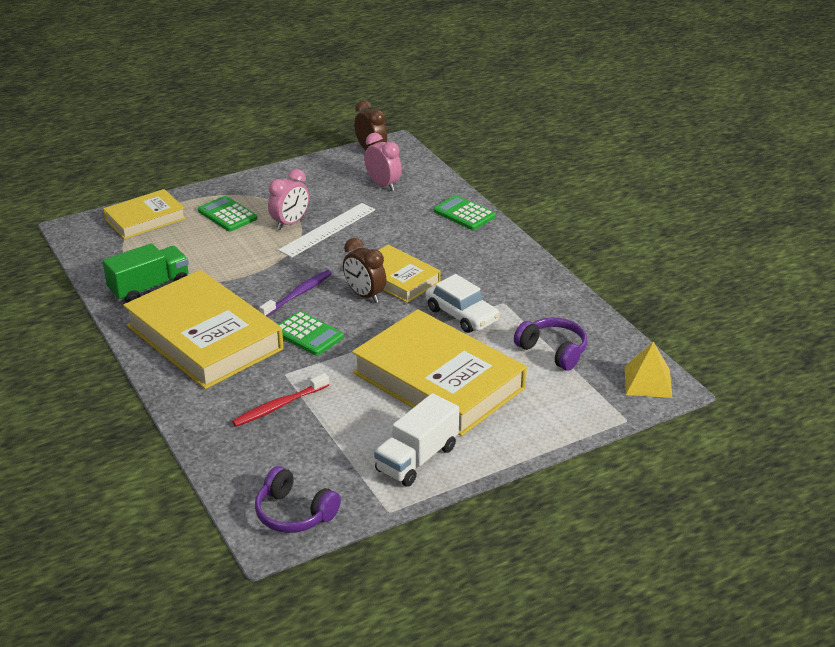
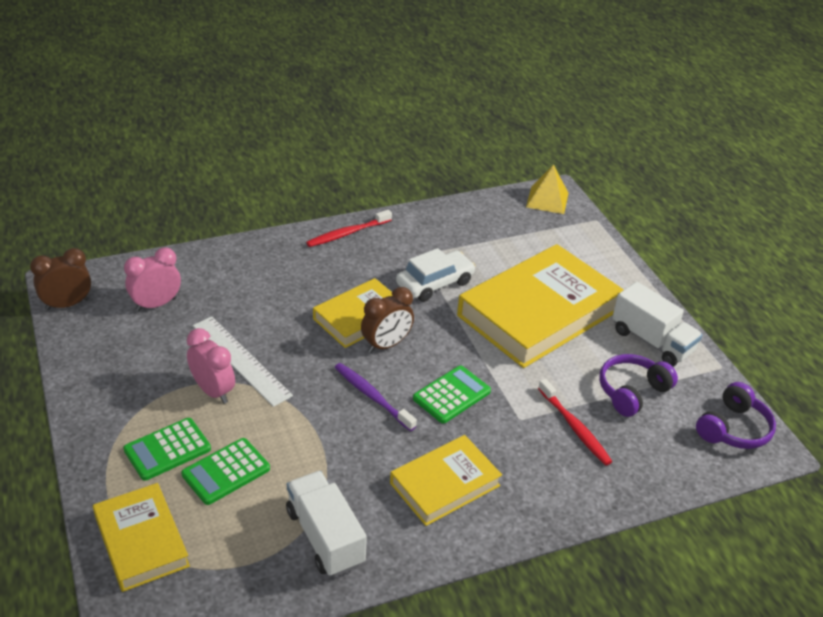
camera: 85 degrees left, 5 degrees up
(149, 288) = (325, 537): green truck -> white truck
(204, 337) = (445, 484): yellow book -> yellow book, size x0.55
(464, 214) = (247, 254): green calculator -> green calculator (226, 472)
(519, 260) = (347, 233): none -> red toothbrush
(553, 351) = (500, 239): purple headphones -> purple headphones (632, 391)

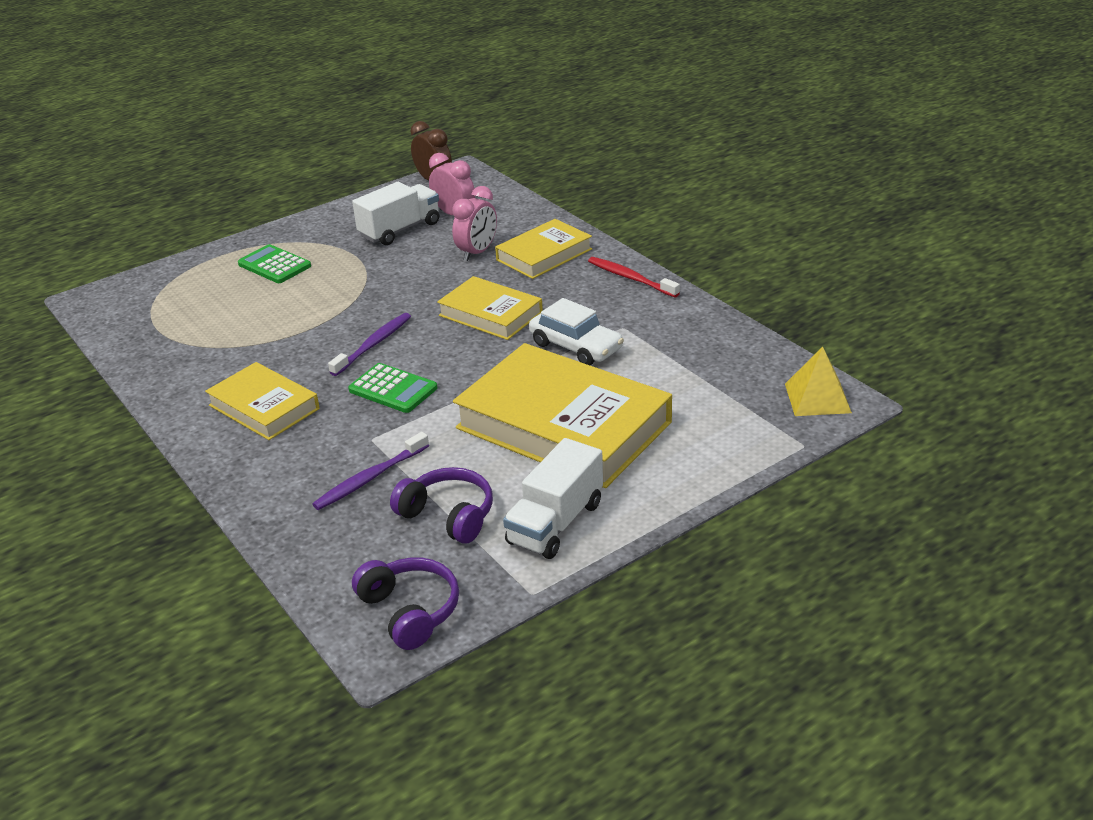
camera: 80 degrees right, 5 degrees down
(141, 541) = (175, 280): yellow book -> yellow book (544, 255)
(213, 391) = (351, 267): pink clock -> pink clock (477, 252)
(226, 472) = (255, 296): green calculator -> none
(240, 360) = (397, 269): white ruler -> none
(325, 537) = (189, 357): white truck -> white truck (400, 230)
(386, 345) = (454, 337): brown clock -> none
(575, 427) = (370, 478): red toothbrush -> purple toothbrush
(733, 429) = (410, 611): purple headphones -> purple headphones turned 150 degrees counterclockwise

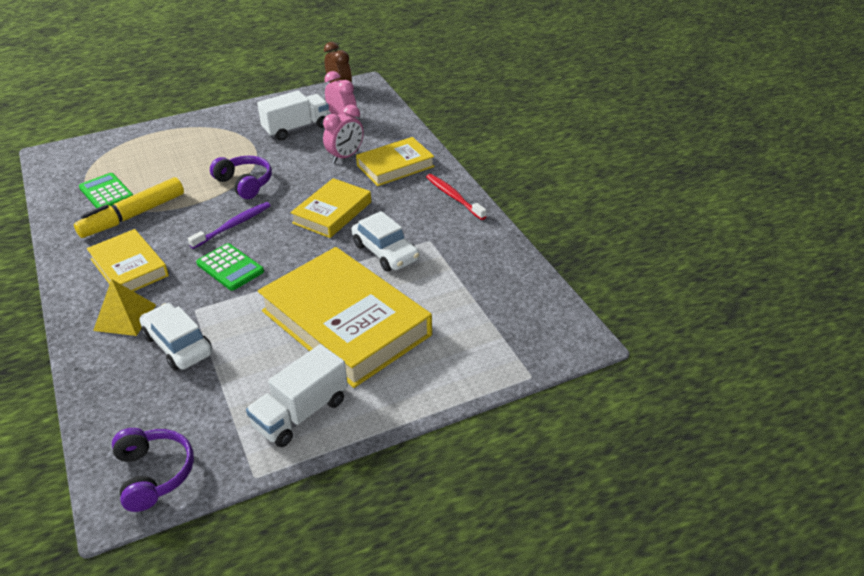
camera: 10 degrees right, 5 degrees up
(239, 351) = (133, 216): none -> yellow marker
(274, 265) = (192, 145): green calculator -> green calculator (106, 193)
(370, 478) = (178, 345): purple toothbrush -> white car
(448, 515) = (222, 390): purple headphones -> purple headphones (245, 183)
(490, 314) = (332, 212): yellow book -> yellow book turned 75 degrees clockwise
(817, 398) = (560, 332): yellow pyramid -> yellow pyramid (125, 317)

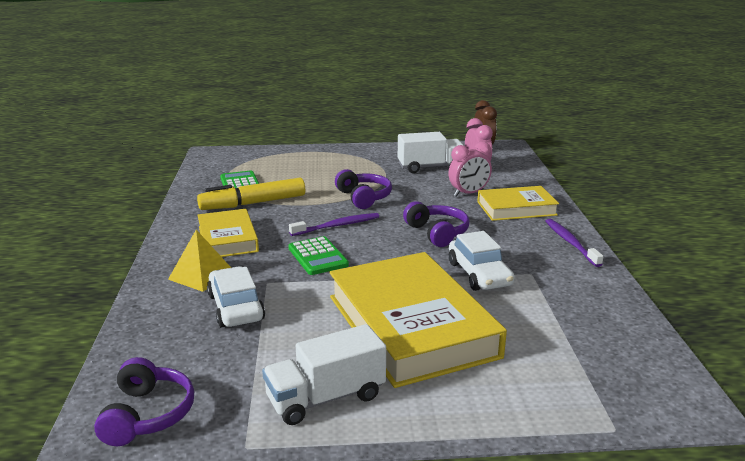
camera: 20 degrees right, 15 degrees down
(332, 212) = (437, 233): yellow book -> purple headphones
(454, 197) = (570, 242): red toothbrush -> purple toothbrush

